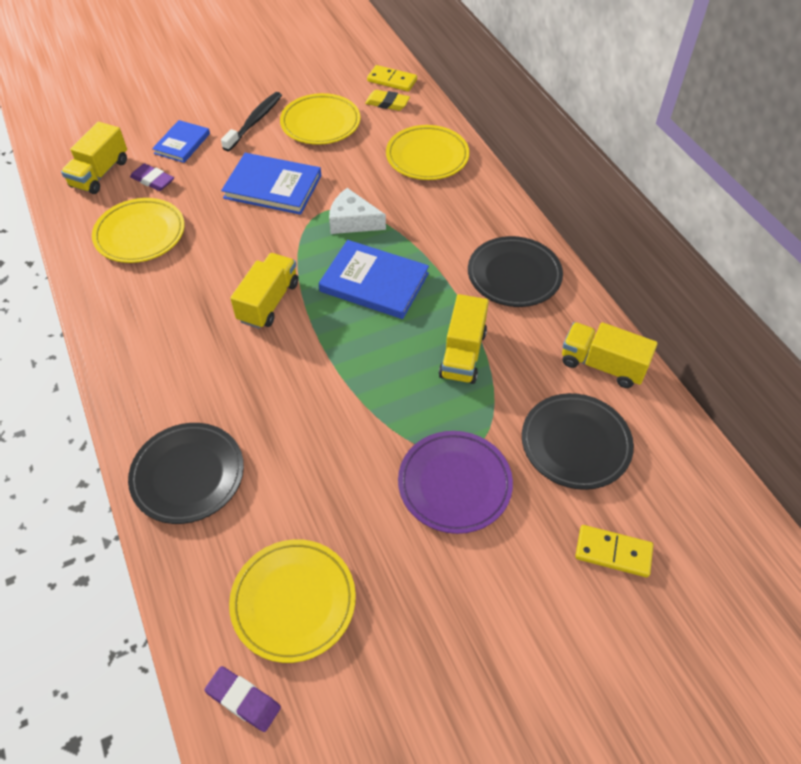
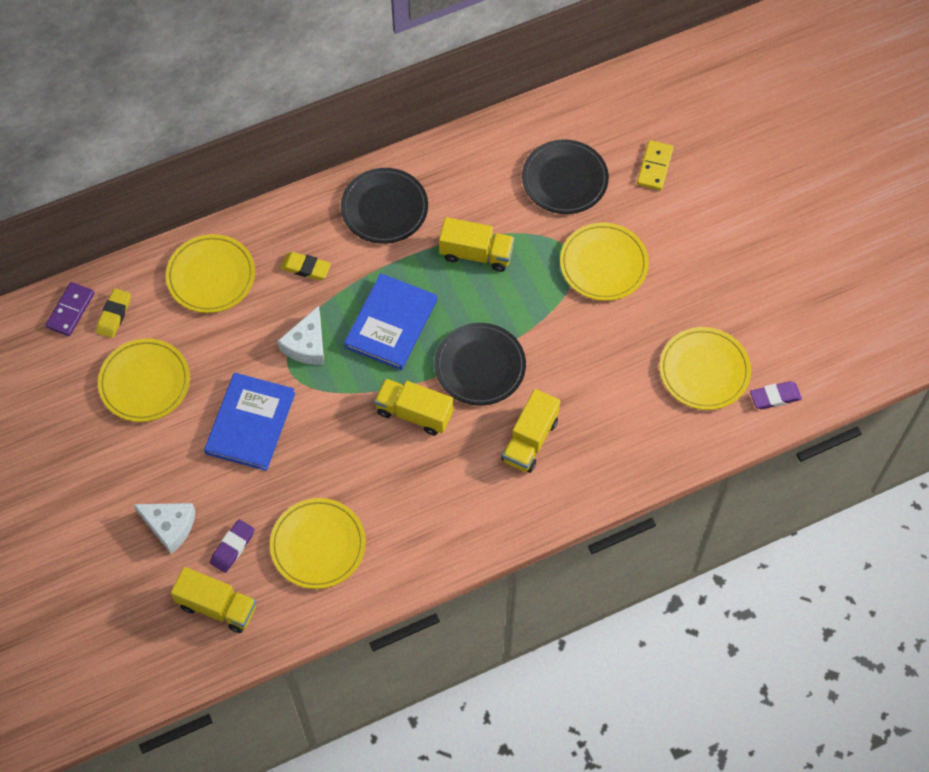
camera: 90 degrees left, 10 degrees up
(182, 143) = (170, 526): blue book -> white cheese
(188, 475) = (603, 457): black plate -> black plate (480, 366)
(243, 700) = (775, 397): purple eraser -> purple eraser turned 45 degrees clockwise
(254, 122) = (136, 452): black toothbrush -> none
(392, 80) = (70, 310): yellow domino -> purple domino
(438, 218) = (306, 268): none -> yellow eraser
(454, 484) = (603, 264): purple plate -> yellow plate
(602, 365) = (487, 152): yellow truck -> yellow truck (530, 440)

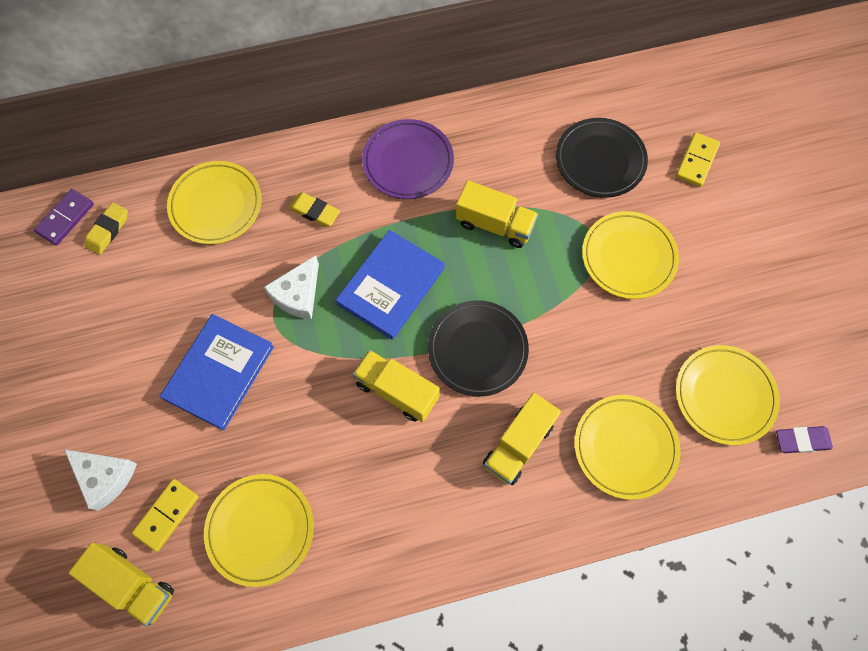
camera: 10 degrees right, 5 degrees up
(145, 382) = (120, 308): yellow plate -> yellow plate (625, 447)
(232, 547) = (166, 515): purple eraser -> yellow domino
(384, 208) = (408, 162): black plate -> purple plate

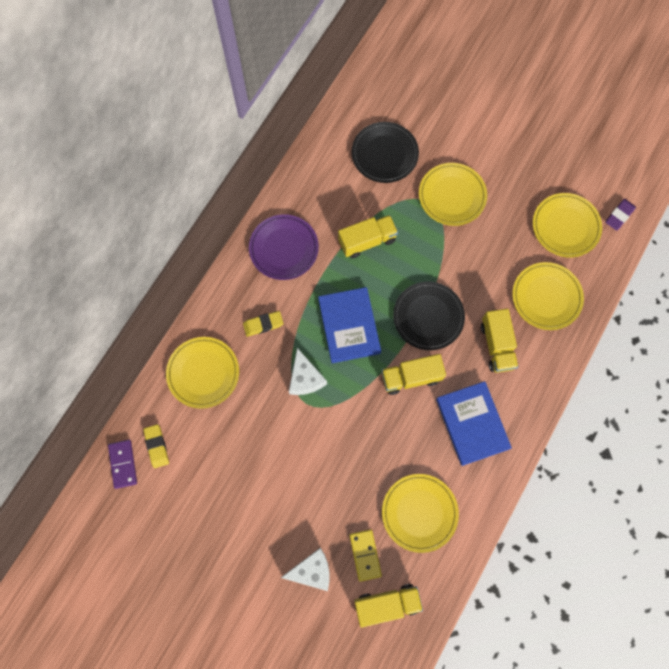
camera: 45 degrees left, 5 degrees up
(219, 373) = (310, 459): blue book -> blue book (472, 423)
(697, 161) = (433, 110): yellow domino -> none

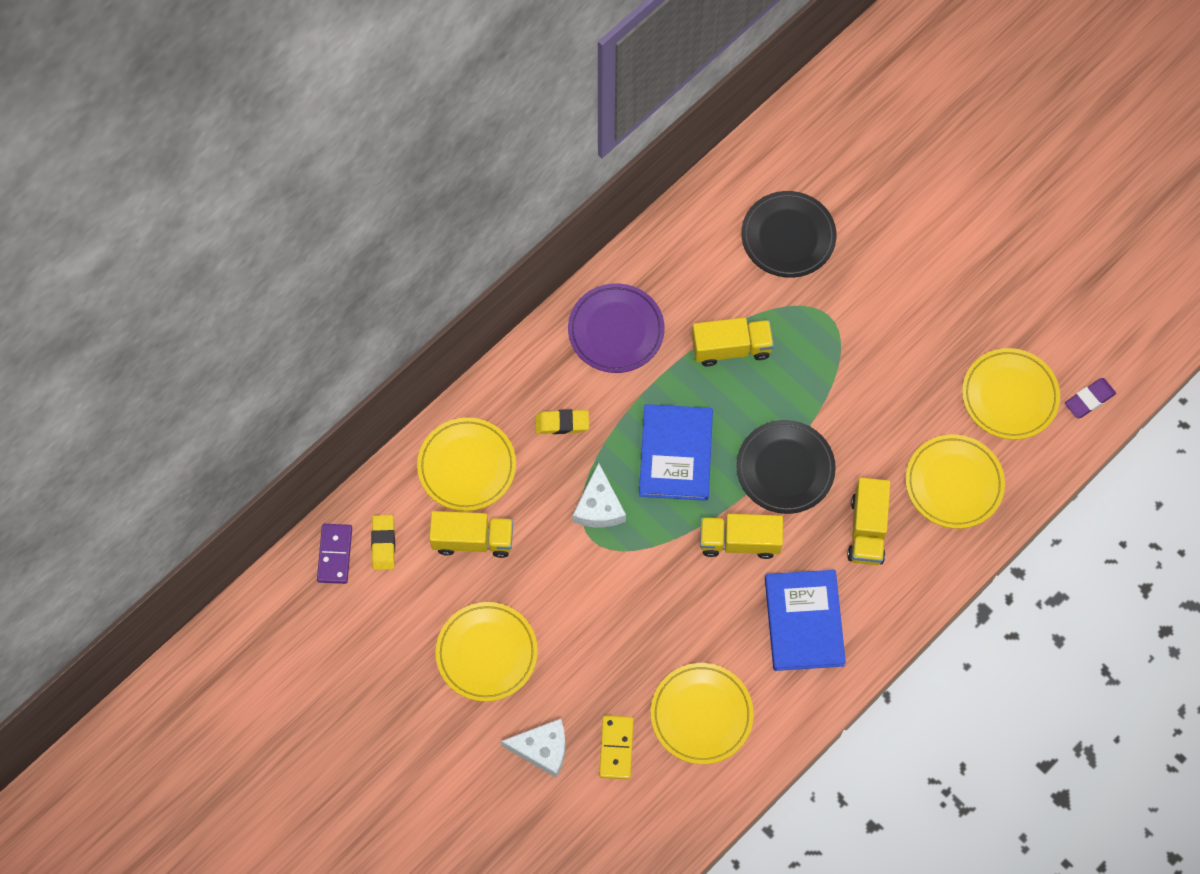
camera: 15 degrees right, 5 degrees down
(387, 604) = (627, 815): yellow truck -> yellow truck (473, 540)
(452, 196) = (864, 316): yellow plate -> yellow plate (487, 653)

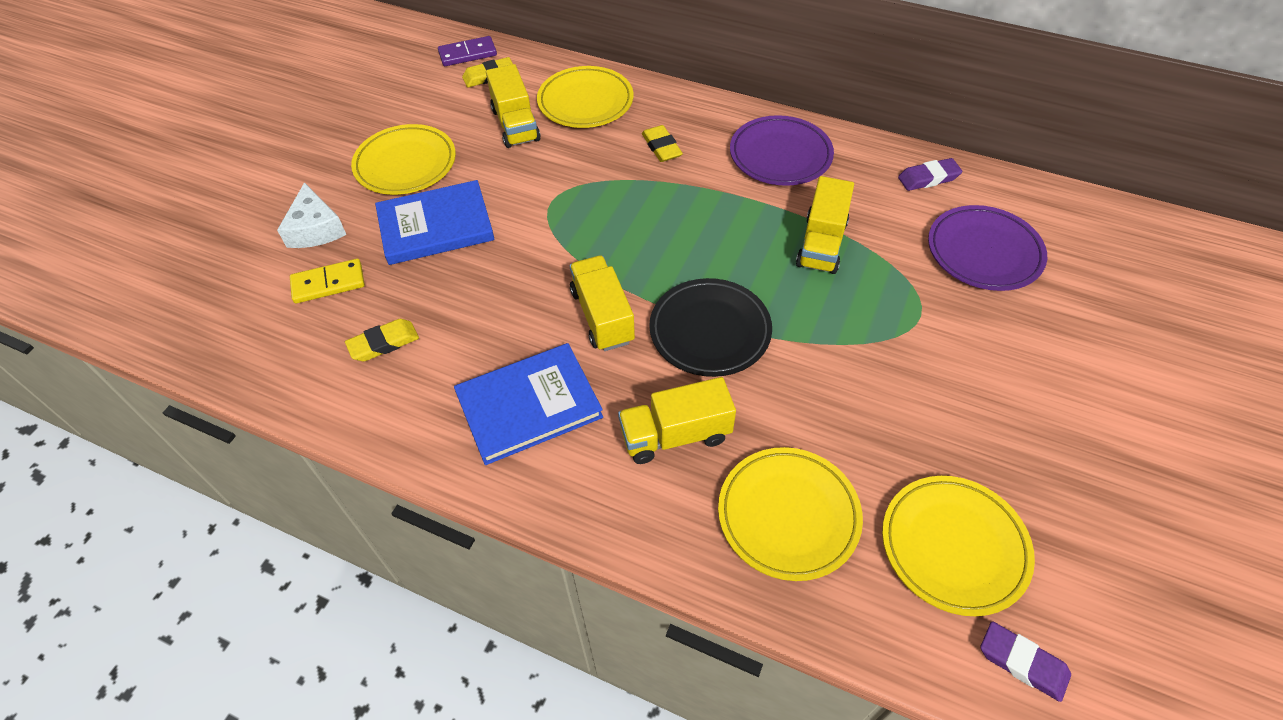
camera: 70 degrees right, 15 degrees down
(599, 506) = (589, 196): white cheese -> none
(675, 454) = (675, 235): blue book -> blue book (436, 226)
(693, 230) = (928, 178): none -> purple eraser
(701, 715) = (384, 343): yellow plate -> yellow eraser
(731, 348) = (821, 244): yellow truck -> yellow truck turned 45 degrees clockwise
(788, 237) = (984, 252): black plate -> purple plate

